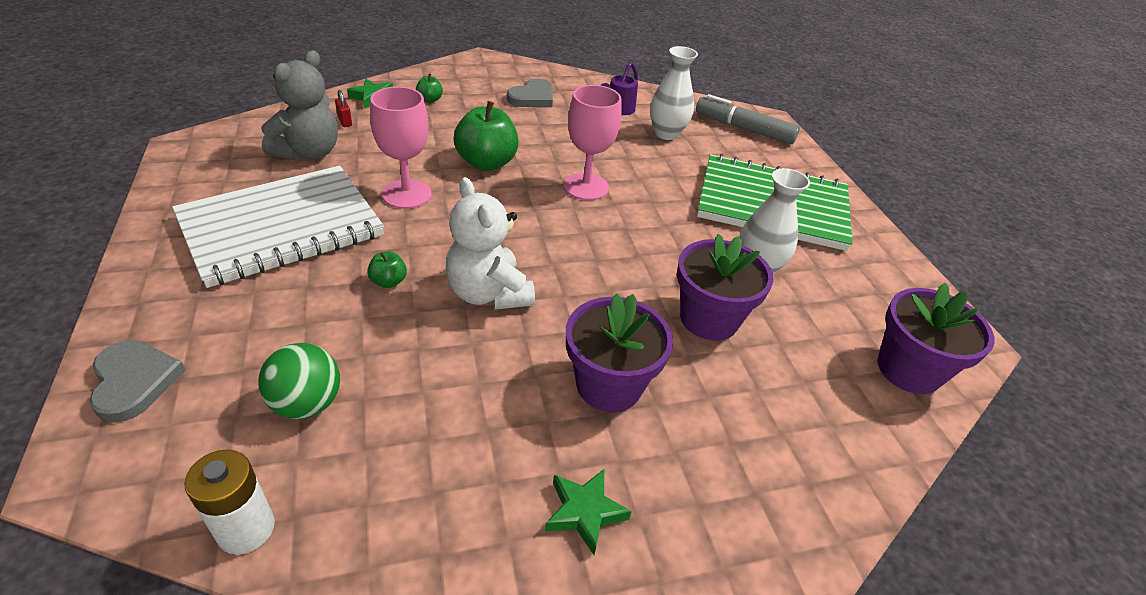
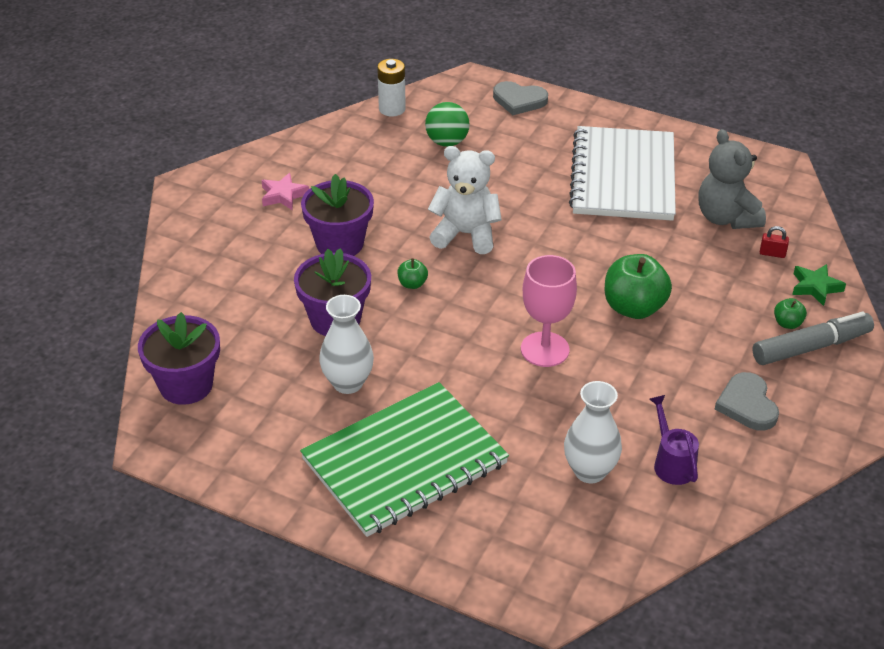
camera: 135 degrees right, 0 degrees up
(388, 282) = (519, 199): green apple -> green apple (412, 284)
(407, 194) = (619, 244): pink goblet -> none
(584, 512) = (283, 195): green star -> pink star
(744, 129) = (546, 555): grey marker -> grey marker (810, 347)

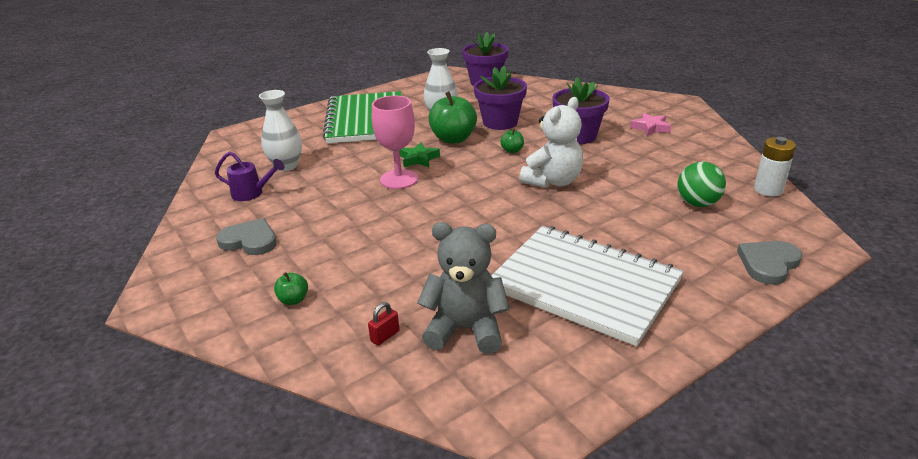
camera: 120 degrees right, 10 degrees down
(634, 308) = (399, 227): green apple -> green apple (453, 139)
(810, 347) = (255, 300): grey marker -> none
(815, 287) = (312, 342): green star -> green star (418, 159)

